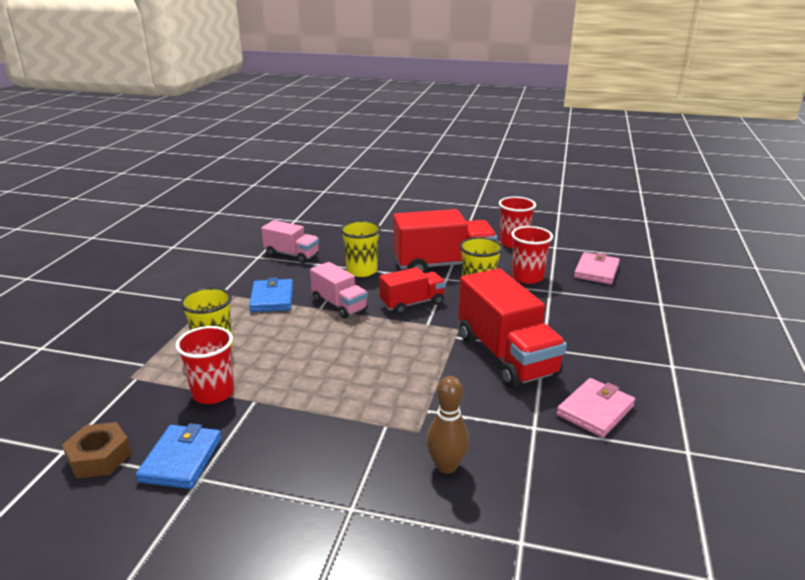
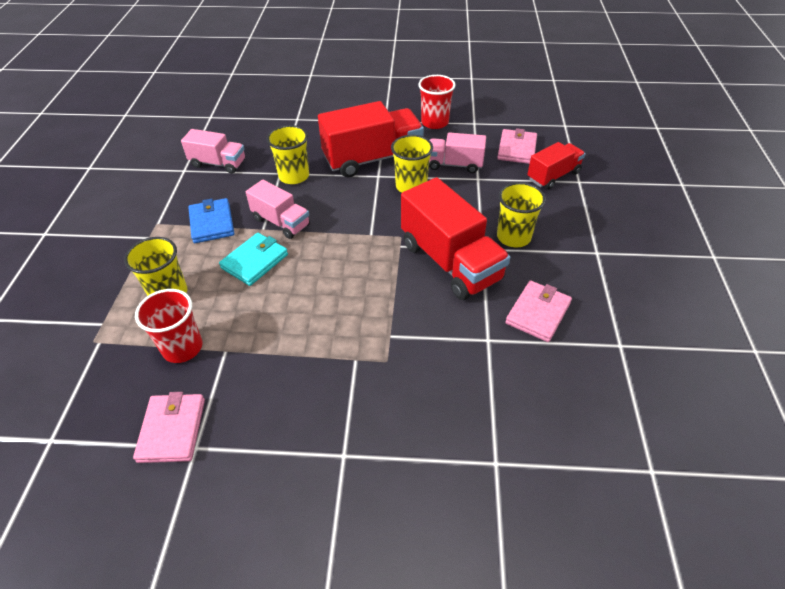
camera: 10 degrees left, 20 degrees up
(99, 457) = (90, 441): brown nut -> none
(181, 460) = (172, 430): blue wallet -> pink wallet
(305, 332) = (255, 261): none -> turquoise wallet
(412, 303) = (352, 211): red truck -> red truck (553, 176)
(446, 466) = (419, 395): brown bowling pin -> none
(527, 277) = (454, 164): red cup -> pink truck
(579, 342) = (513, 237): none -> yellow cup

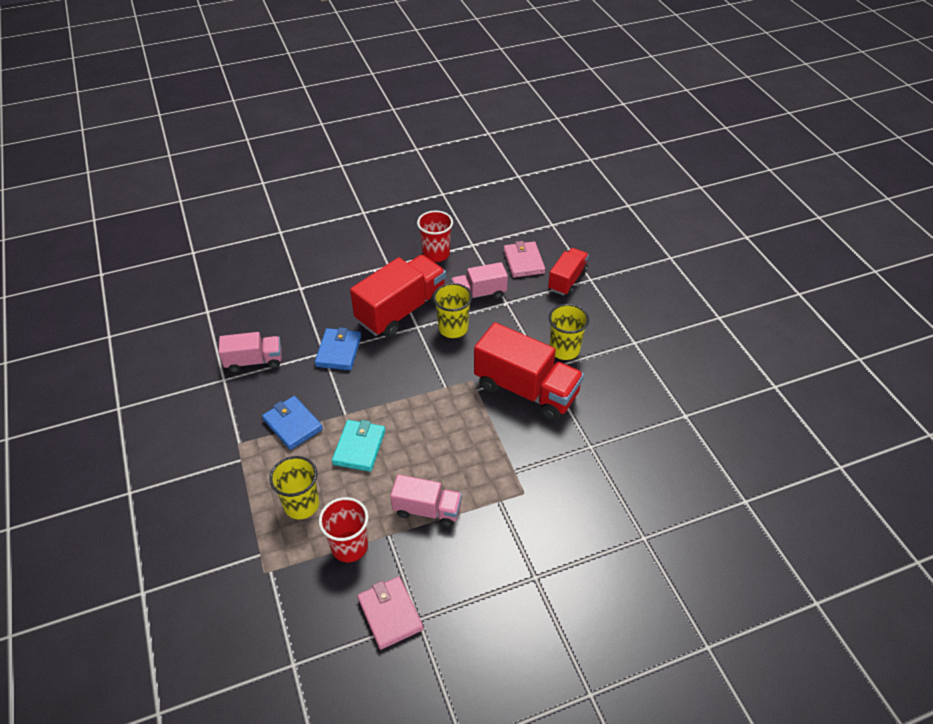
camera: 25 degrees left, 0 degrees up
(281, 222) = (358, 402): pink truck -> pink truck (427, 510)
(294, 176) = (338, 351): yellow cup -> blue wallet
(538, 313) = (616, 411): pink wallet -> none

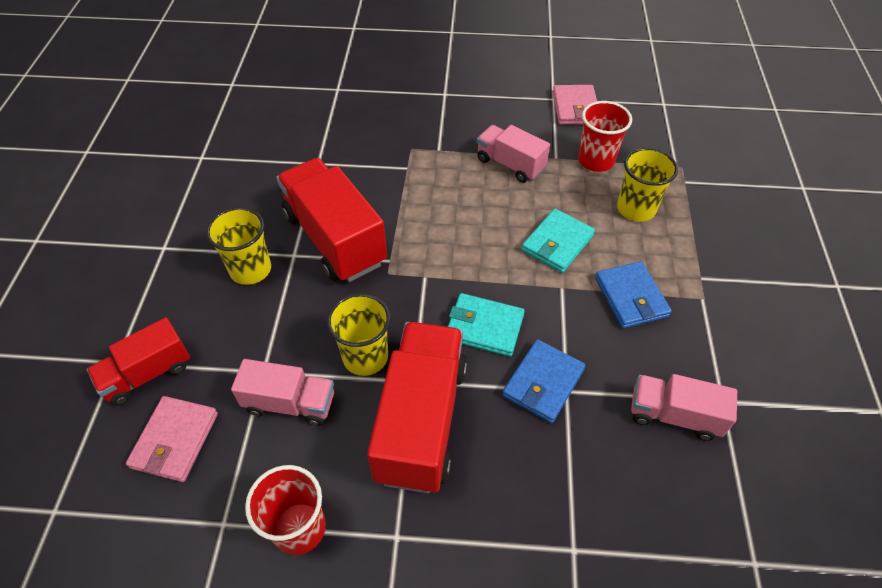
camera: 155 degrees left, 5 degrees up
(388, 369) = (484, 327): none -> turquoise wallet
(401, 310) = (421, 420): red truck -> red truck turned 120 degrees clockwise

